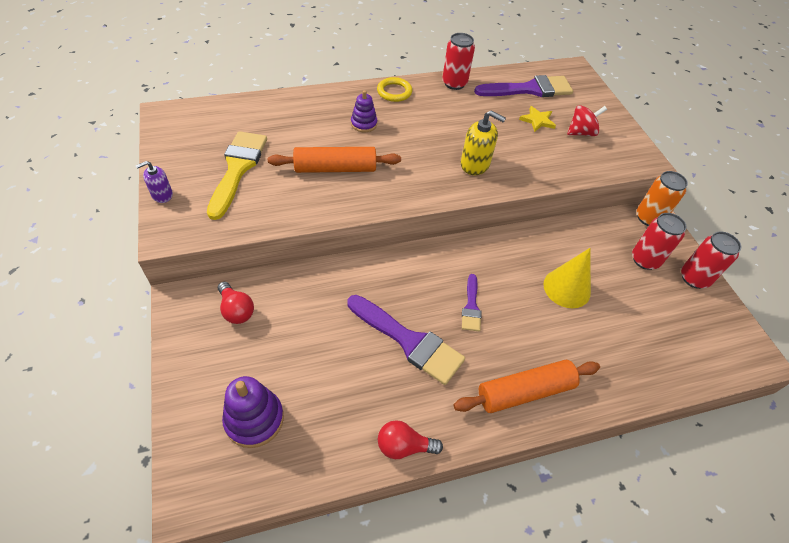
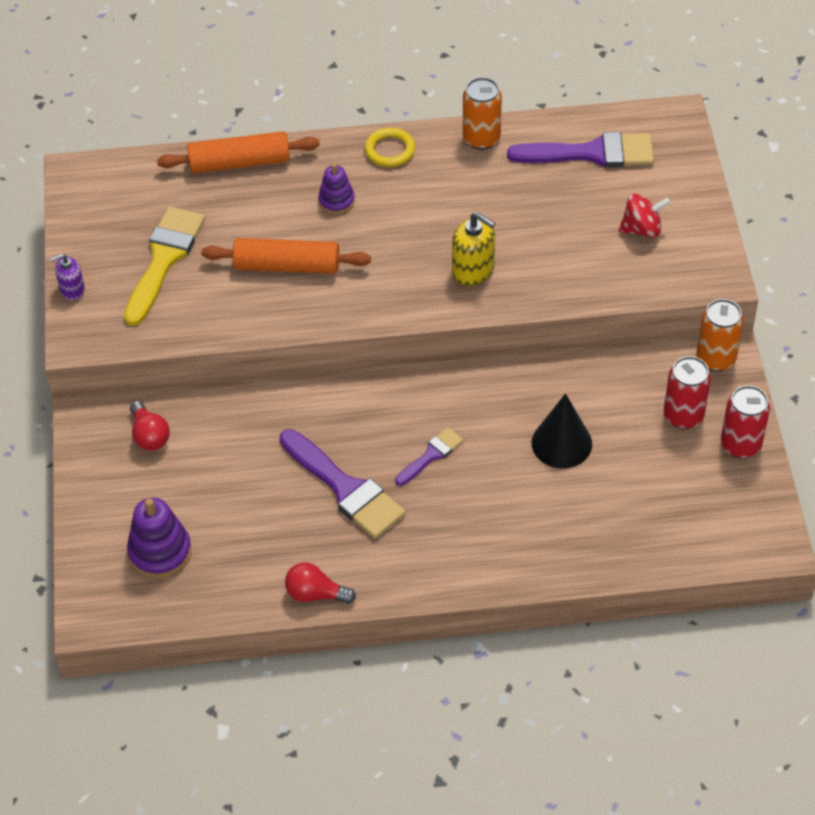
camera: 15 degrees right, 0 degrees up
(454, 83) = (481, 139): red can -> orange can
(471, 306) = (431, 455): purple brush -> purple brush turned 150 degrees counterclockwise
(524, 391) = (466, 555): orange rolling pin -> orange rolling pin (239, 162)
(537, 120) = (584, 206): yellow star -> none
(567, 288) = (561, 443): yellow cone -> black cone

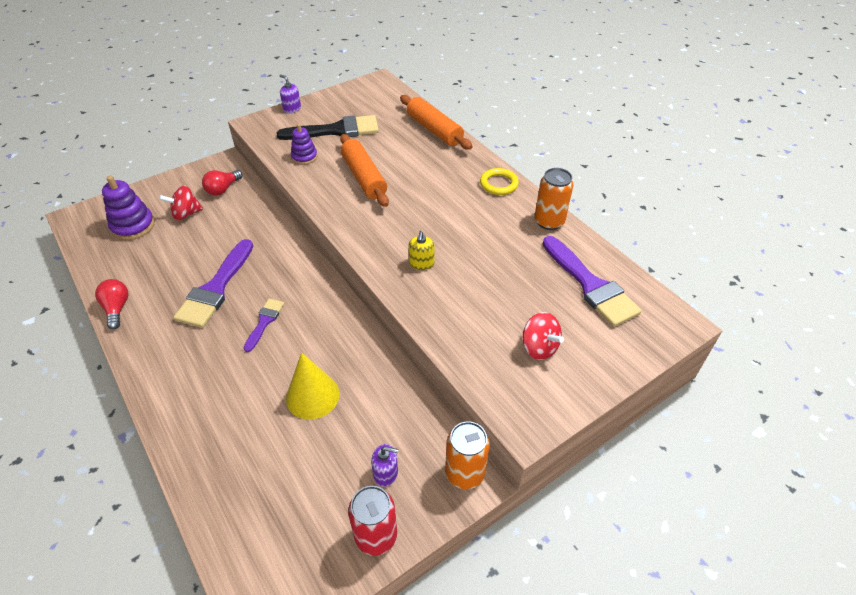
camera: 60 degrees right, 5 degrees down
(164, 259) = (336, 130): yellow brush -> black brush
(175, 488) = (186, 214): none -> red spinning top
(336, 201) = (435, 177): purple stacking toy -> purple stacking toy (304, 157)
(431, 455) = (264, 322): purple brush -> purple brush turned 90 degrees counterclockwise
(473, 270) = (421, 263): yellow soap dispenser -> yellow soap dispenser, size x0.63
(561, 443) = (312, 396): black cone -> yellow cone
(683, 415) = (386, 473): red can -> purple soap dispenser

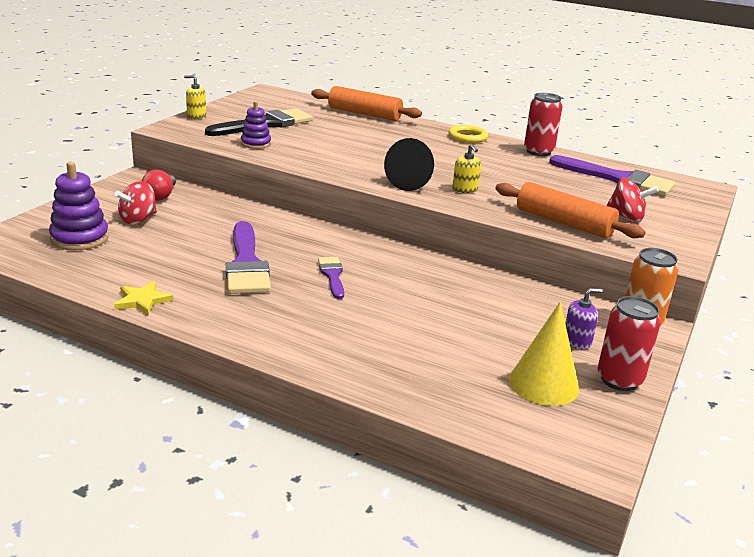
camera: 30 degrees left, 20 degrees down
(117, 308) = (142, 300): red light bulb -> yellow star
(292, 109) = (196, 116): purple soap dispenser -> yellow soap dispenser
(312, 396) = (446, 311): yellow cone -> yellow cone (543, 384)
(364, 177) = (336, 148): orange rolling pin -> orange rolling pin (564, 223)
(386, 240) = (413, 181): none -> black cone
(549, 222) = (538, 151): orange can -> red can

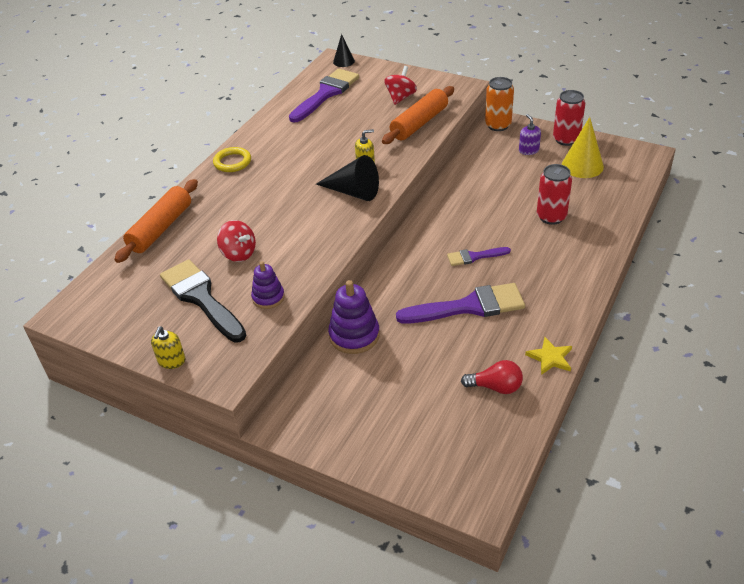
camera: 85 degrees left, 15 degrees up
(80, 238) = (447, 431): purple stacking toy -> purple stacking toy (354, 335)
(138, 219) = (394, 397): red spinning top -> red spinning top (239, 254)
(160, 196) = (332, 392): red light bulb -> red light bulb (496, 387)
(538, 151) = (267, 126): red can -> red can (551, 217)
(705, 191) = (343, 61): none -> black cone

